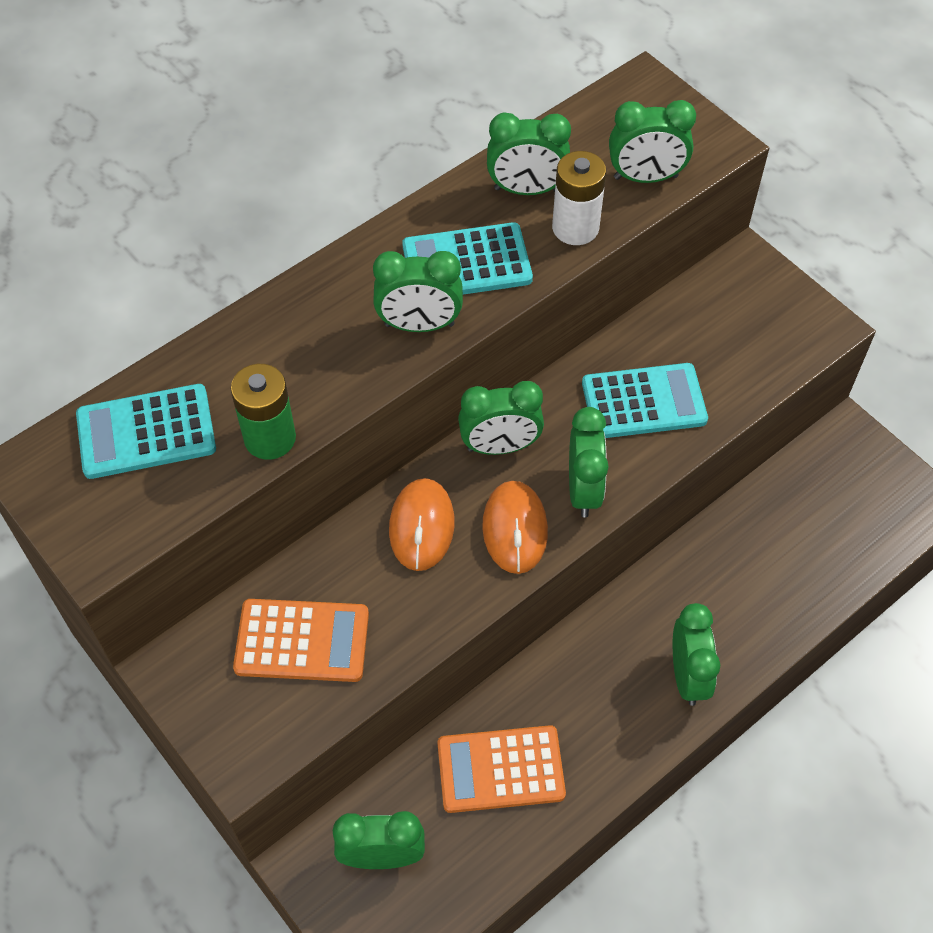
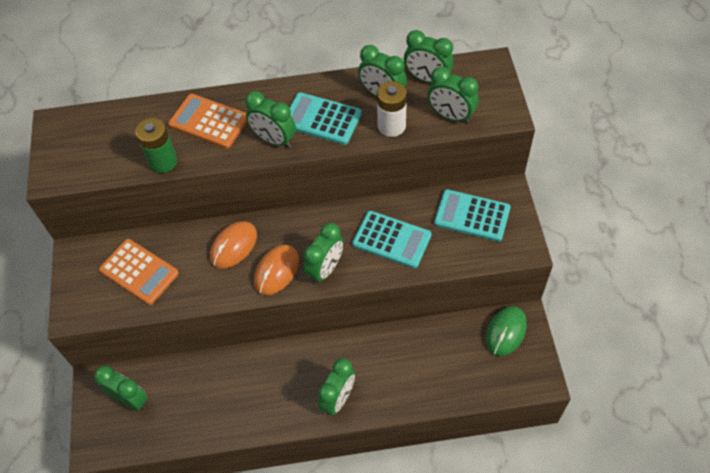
camera: 35 degrees right, 0 degrees up
(146, 432) = (113, 132): turquoise calculator -> turquoise calculator (472, 216)
(500, 446) = (301, 226): green clock -> green clock (427, 79)
(500, 769) = (213, 391): orange calculator -> orange calculator (209, 122)
(837, 463) = (505, 332): none -> green mouse

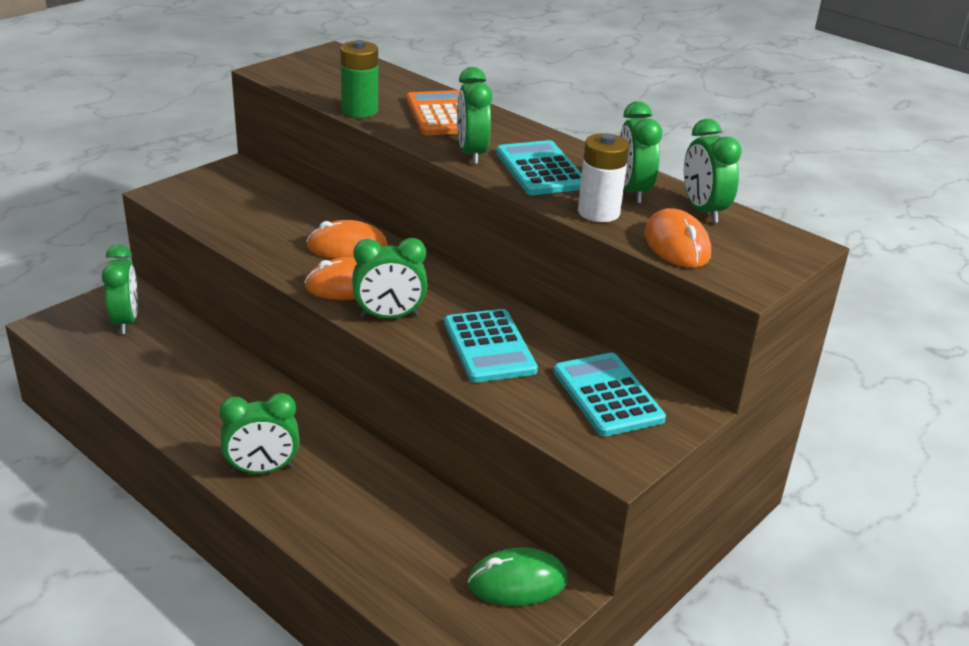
camera: 45 degrees right, 25 degrees down
(139, 272) = (251, 208): orange calculator -> none
(450, 116) = (676, 245): green clock -> orange mouse

